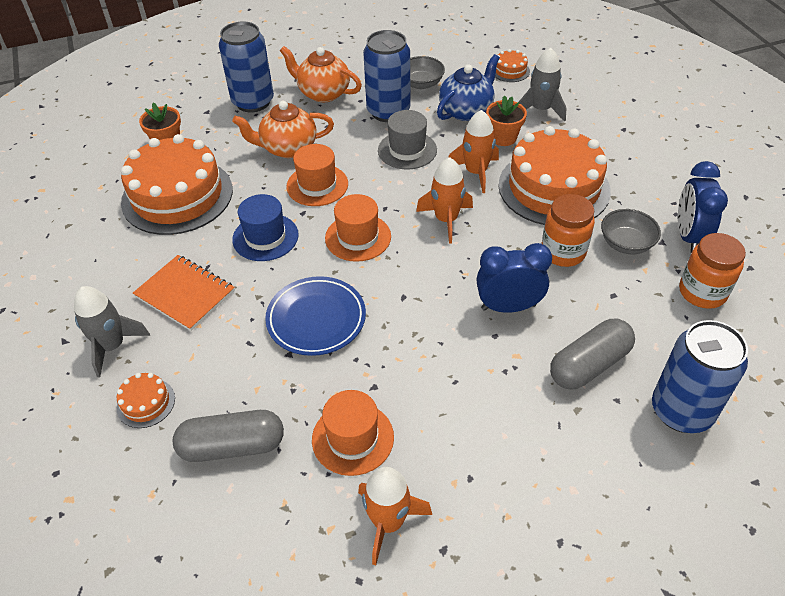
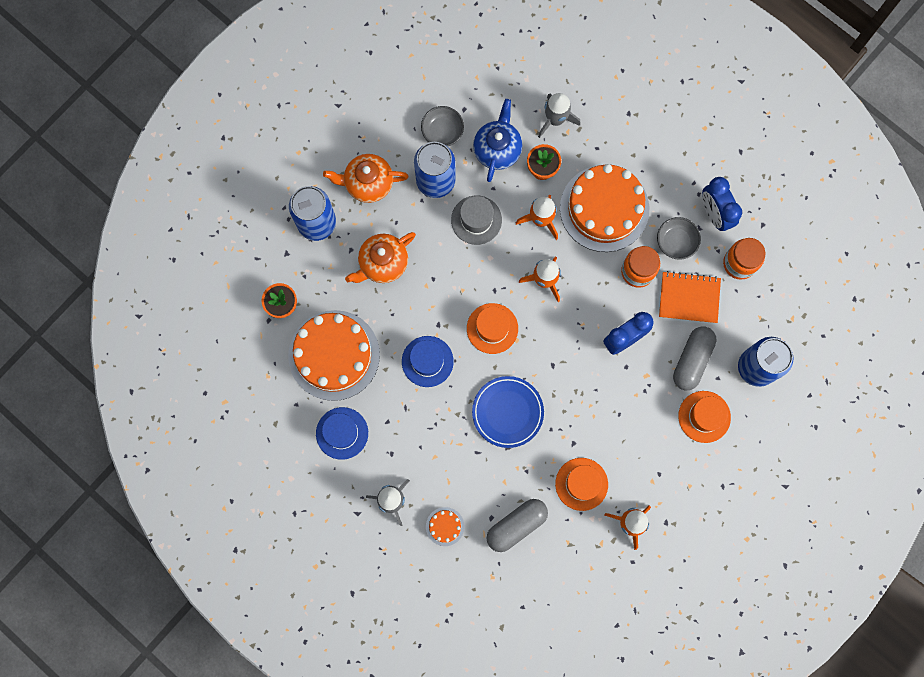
camera: 30 degrees left, 30 degrees up
(122, 260) = (342, 433): none -> blue hat
(185, 294) = (407, 437): orange notebook -> orange notebook (689, 298)
(317, 185) = (431, 292): orange hat -> orange hat (704, 416)
(510, 71) = (507, 78): orange cake -> none

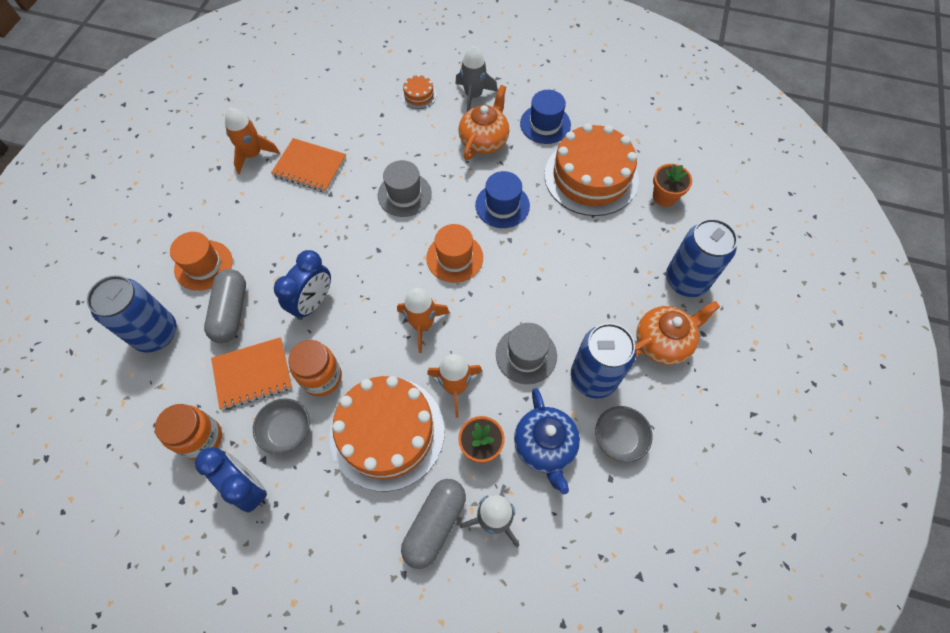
camera: 155 degrees right, 15 degrees down
(382, 263) = (597, 271): orange teapot -> orange teapot (484, 141)
(507, 412) = (404, 194): blue plate -> grey hat
(516, 525) = (357, 117): grey capsule -> grey capsule (435, 524)
(581, 484) = (309, 166): orange hat -> orange notebook

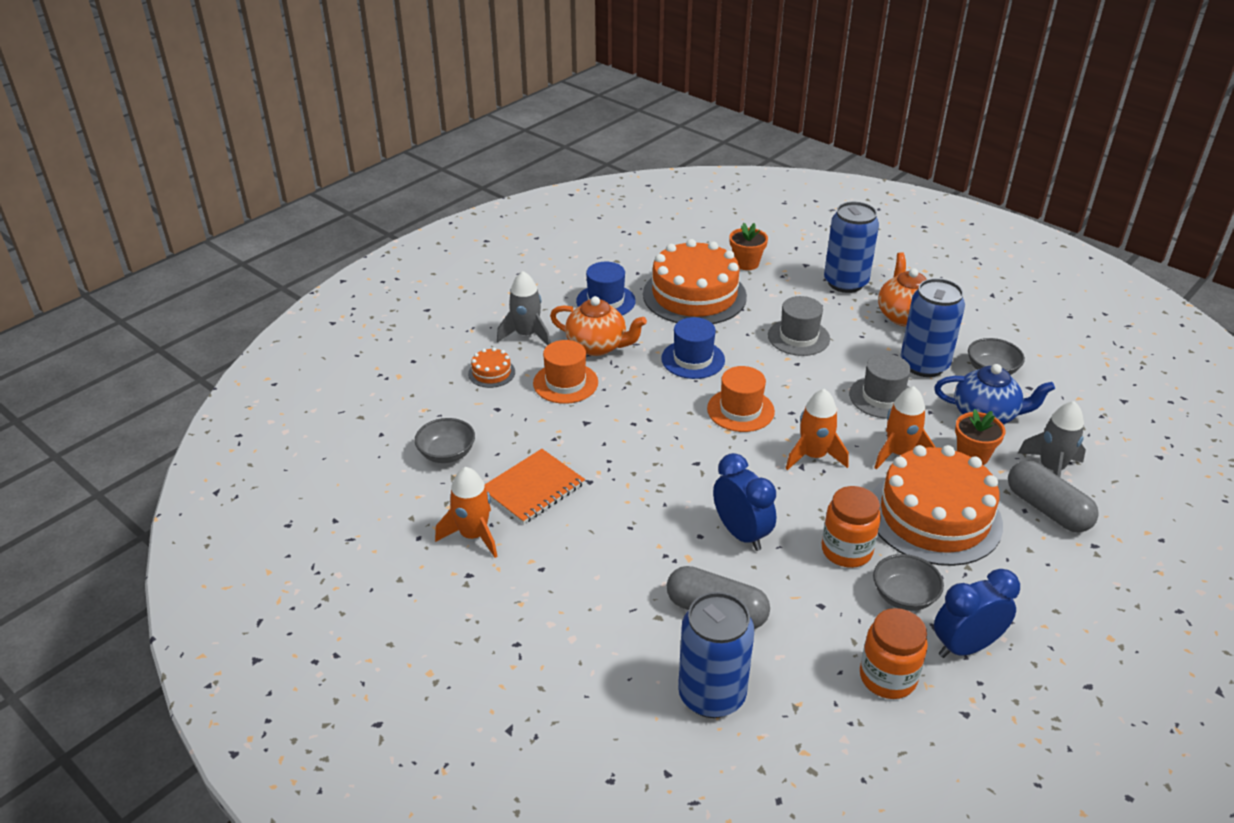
camera: 65 degrees left, 25 degrees down
(203, 265) = (627, 623): orange hat -> orange hat (565, 383)
(252, 374) = (816, 610): orange notebook -> none
(323, 109) = (447, 454): none -> grey bowl
(404, 194) = (631, 422): grey hat -> grey hat (798, 337)
(484, 141) = (597, 346): orange teapot -> orange teapot turned 150 degrees clockwise

